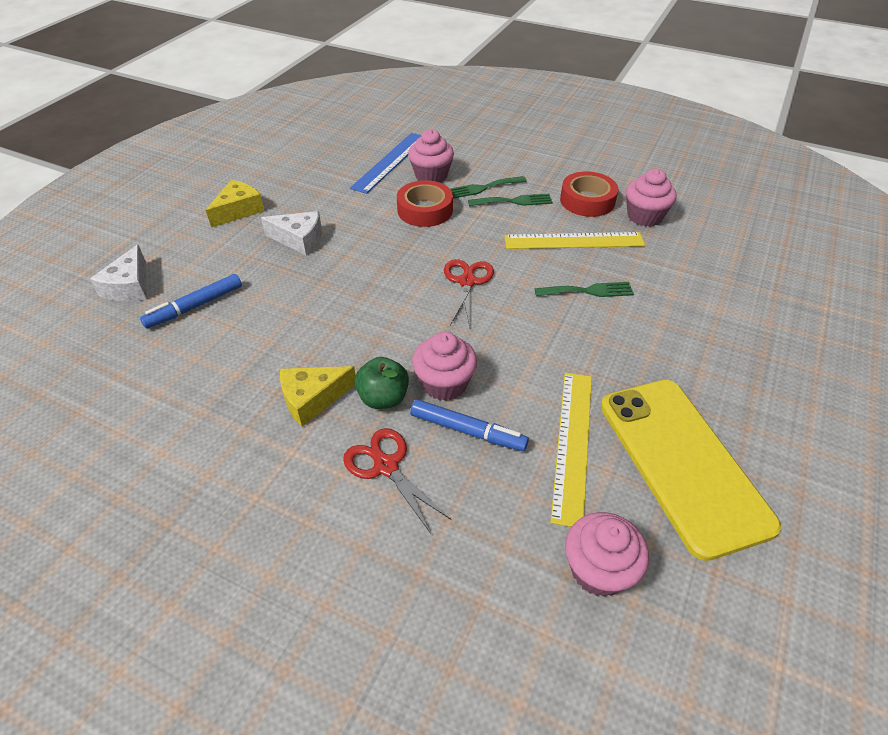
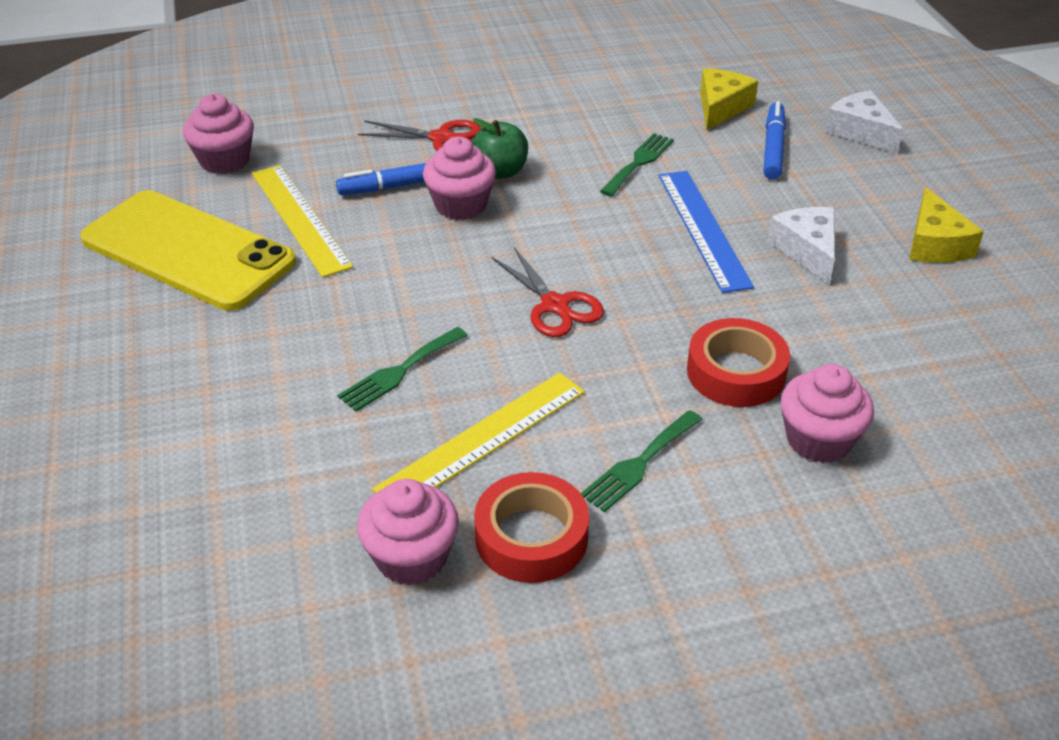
camera: 140 degrees right, 5 degrees down
(299, 239) = (807, 251): white cheese -> white cheese turned 105 degrees clockwise
(312, 399) = (557, 144): yellow cheese -> yellow cheese (721, 107)
(390, 162) = (913, 429): blue ruler -> blue ruler (703, 229)
(483, 188) = (714, 462): green fork -> green fork (639, 162)

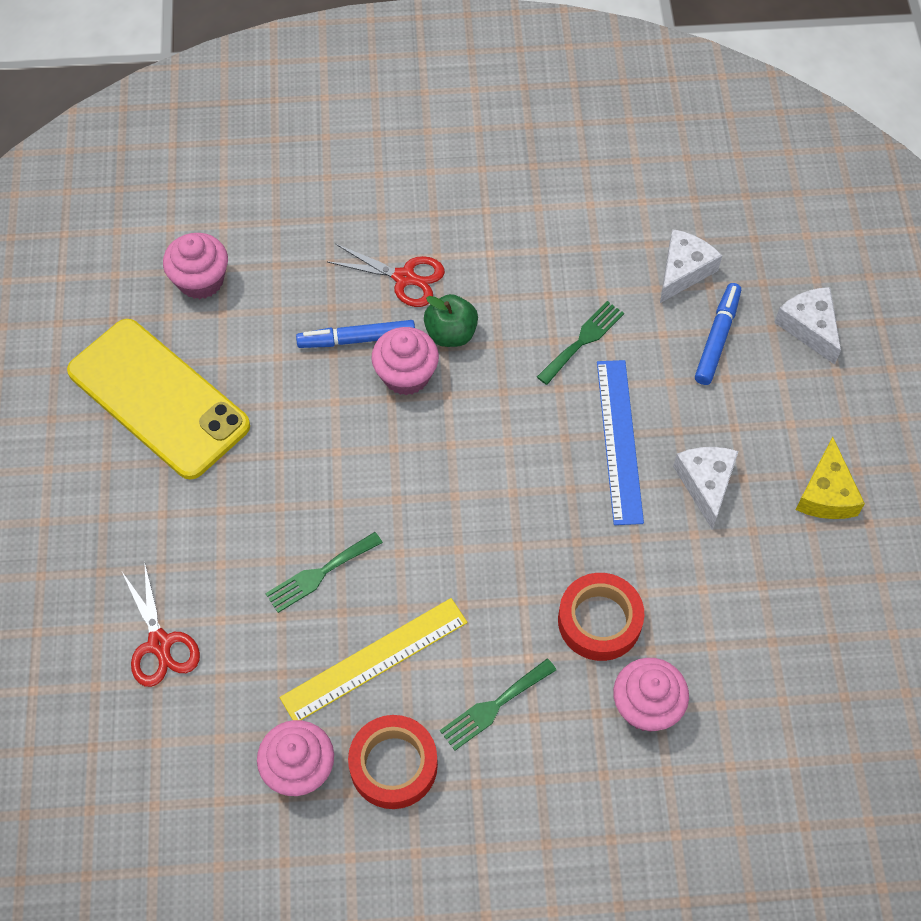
camera: 10 degrees right, 20 degrees up
(300, 219) = (260, 371): yellow ruler -> none
(555, 305) = (464, 517): red scissors -> red scissors (160, 643)
(721, 107) = (683, 271): yellow cheese -> white cheese

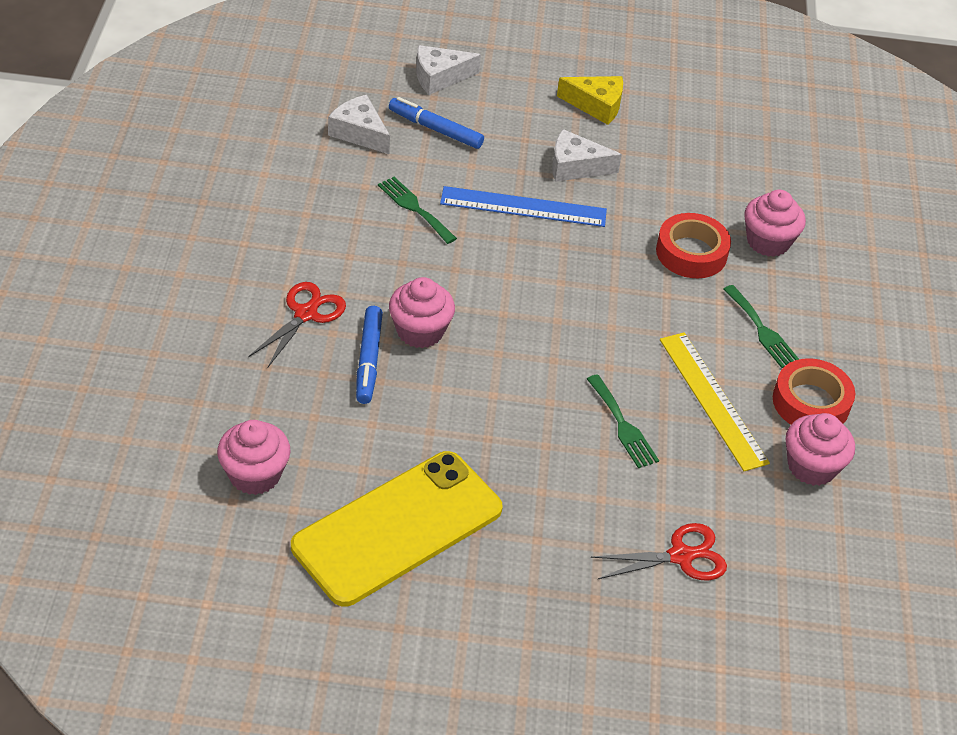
camera: 85 degrees left, 15 degrees down
(451, 334) = (382, 292): green apple -> none

